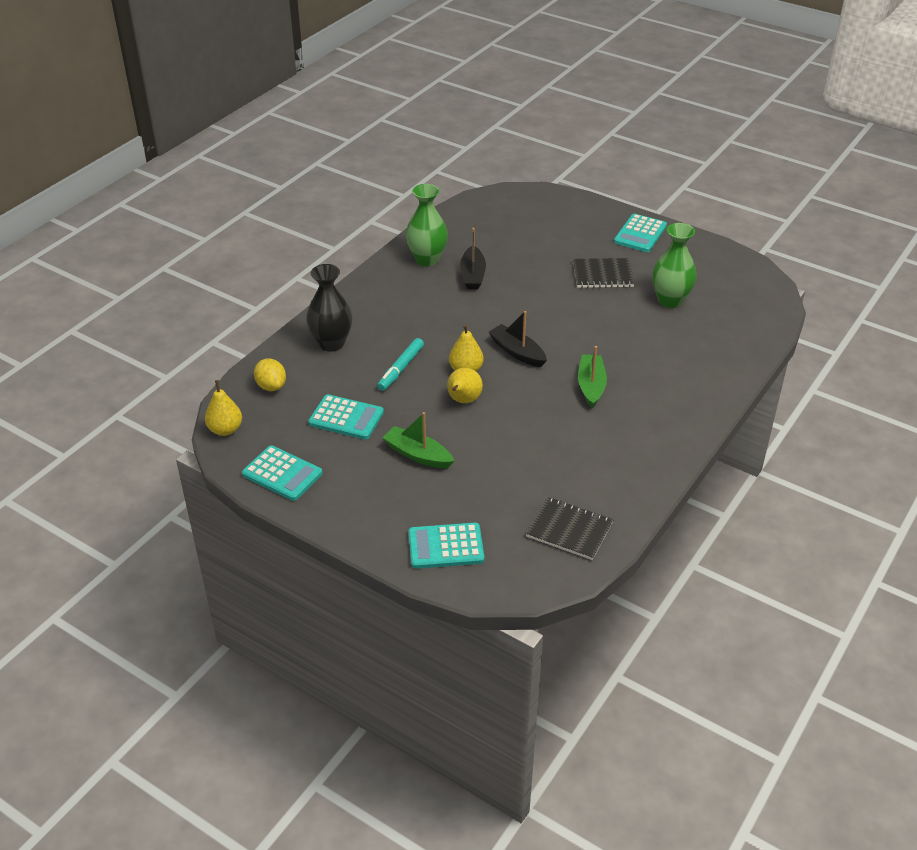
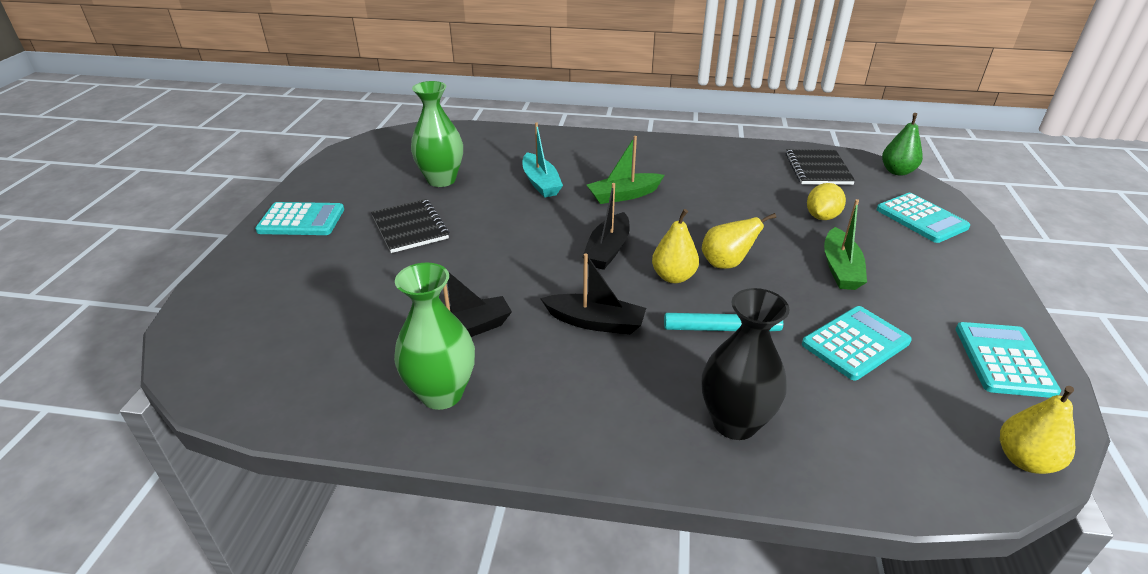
camera: 115 degrees left, 5 degrees down
(271, 386) = (890, 451): yellow lemon -> yellow lemon (821, 217)
(346, 418) = (855, 343): turquoise calculator -> turquoise calculator turned 60 degrees clockwise
(444, 323) = (595, 322): none -> black boat
(532, 588) = (897, 171): none -> green pear
(637, 348) = (541, 183): none -> turquoise boat

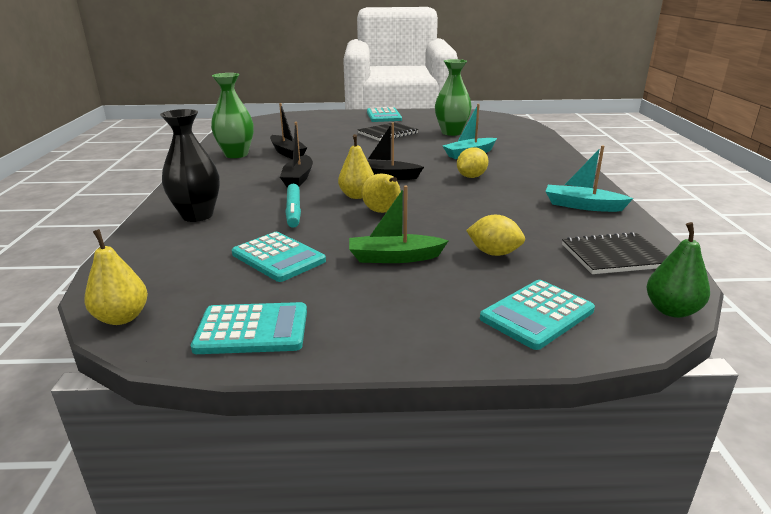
camera: 80 degrees right, 10 degrees down
(624, 195) = (471, 177): green boat -> yellow lemon
(715, 157) = (582, 206): none -> turquoise boat

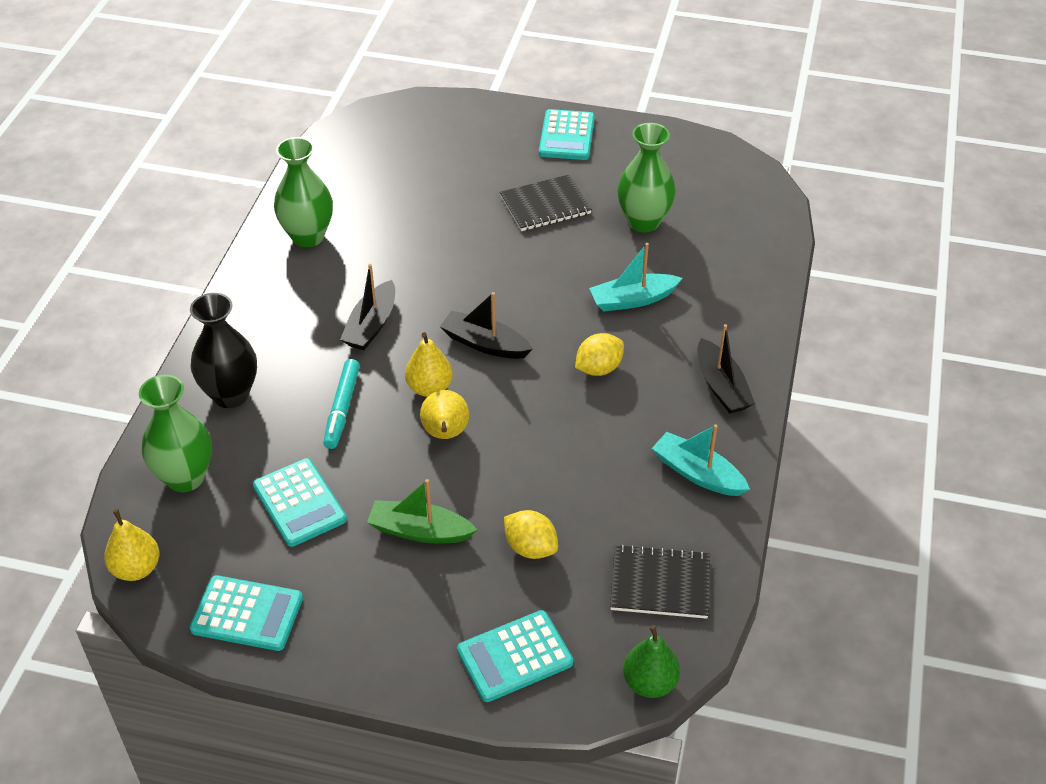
camera: 15 degrees right, 20 degrees up
(165, 258) = (185, 477): none -> green vase
(287, 153) = (378, 245): black boat -> black boat (721, 386)

